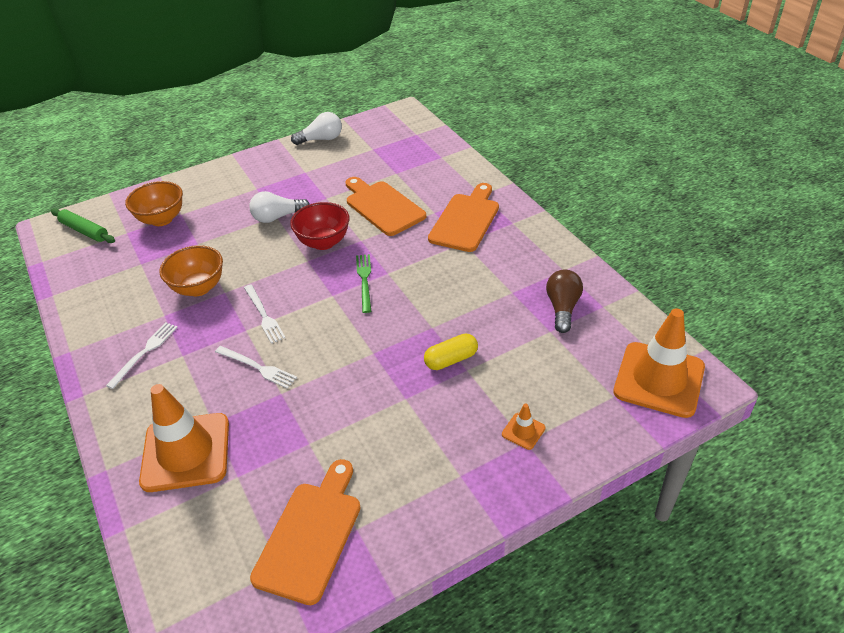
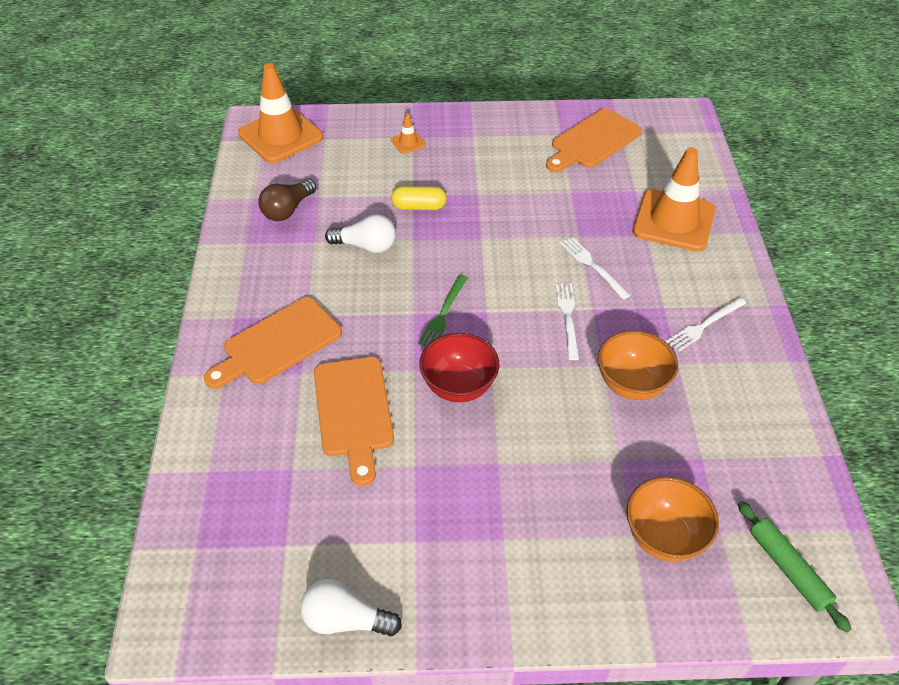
camera: 155 degrees left, 5 degrees up
(277, 217) = (496, 459): white light bulb -> white light bulb (366, 246)

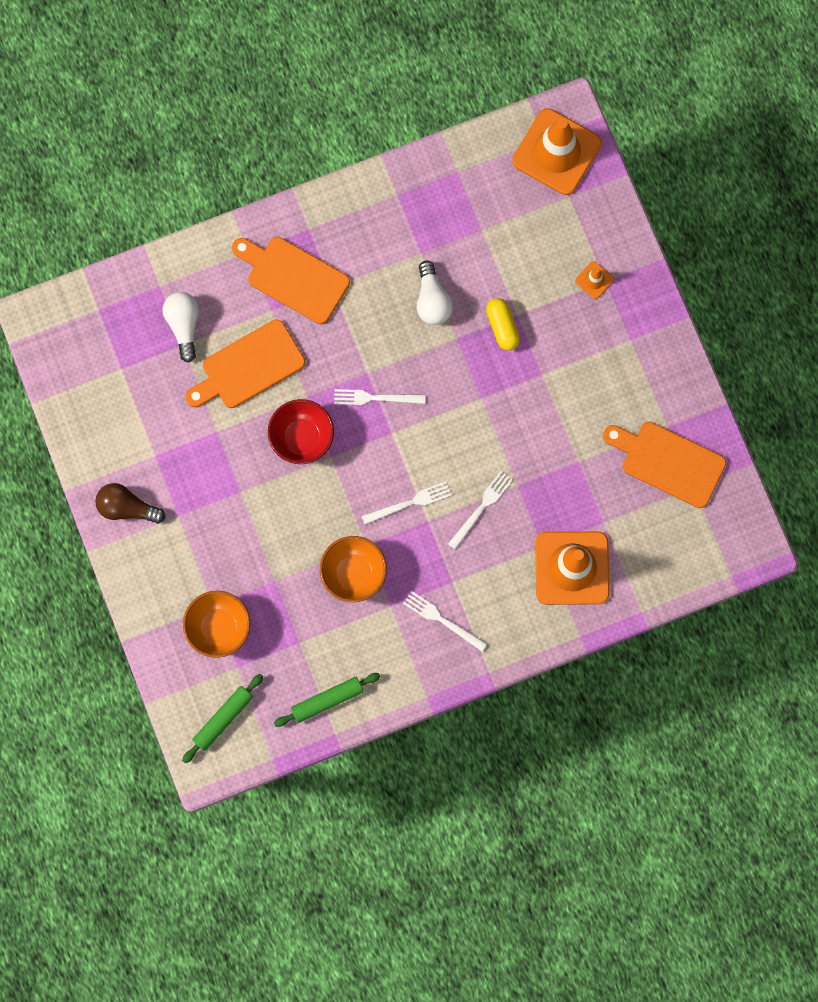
camera: 70 degrees right, 30 degrees up
(287, 210) = (452, 210): brown light bulb -> brown light bulb (127, 508)
(346, 620) = (82, 432): white light bulb -> white light bulb (184, 325)
(443, 313) = (376, 398): green fork -> white fork
(779, 451) = (327, 700): none -> green rolling pin

